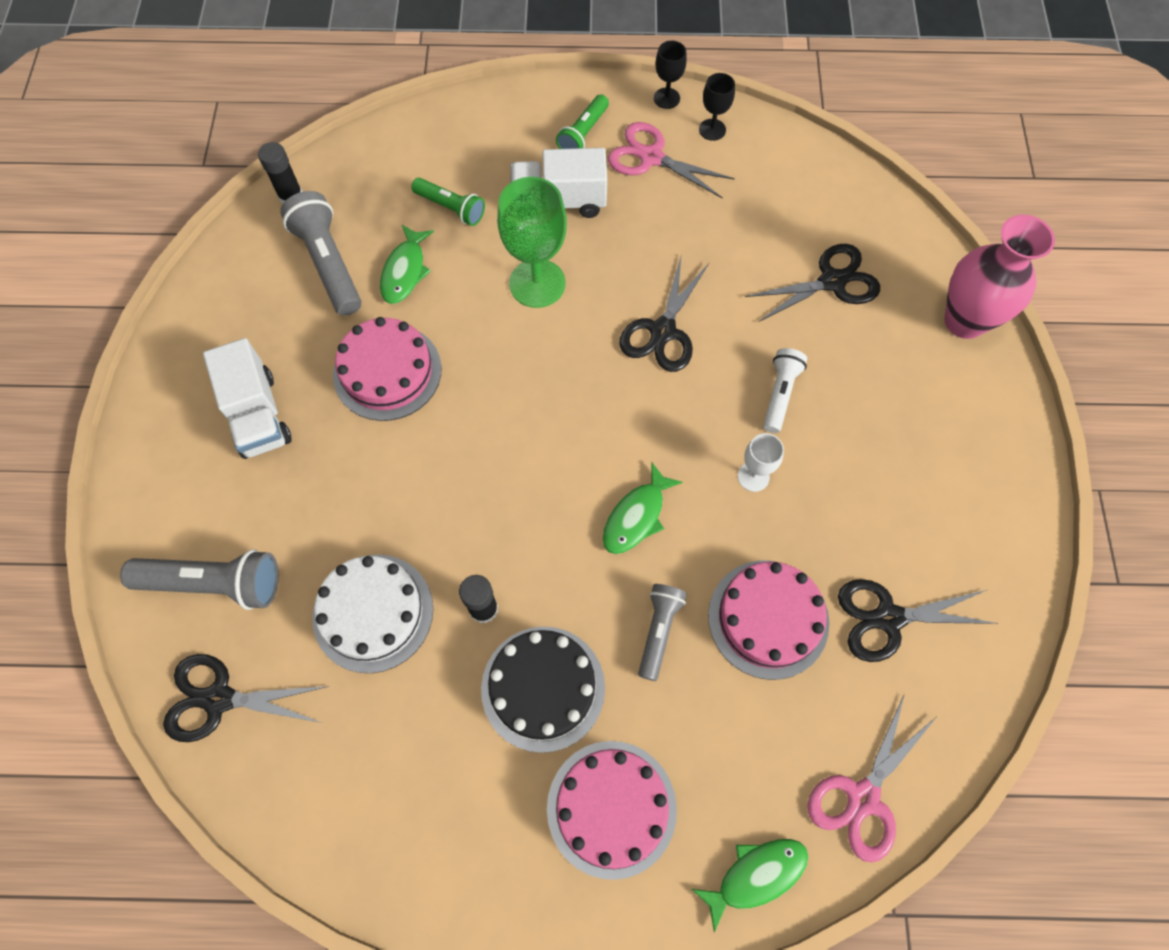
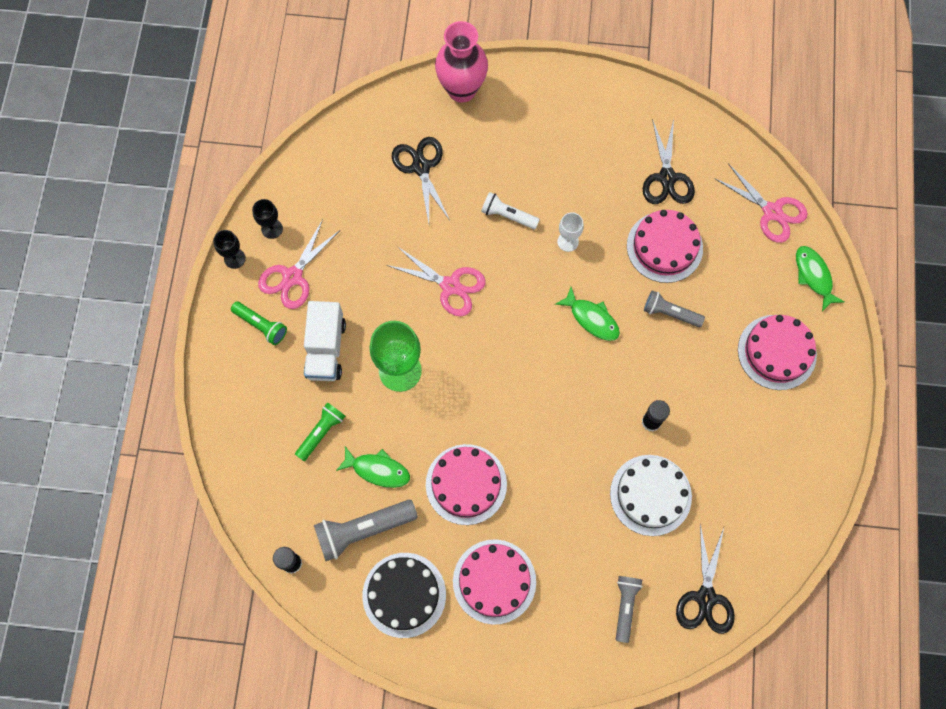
camera: 85 degrees left, 5 degrees up
(214, 583) = (625, 606): grey flashlight -> grey flashlight, size x0.62
(258, 415) = (494, 581): white truck -> pink cake
(543, 688) = (704, 387): black cake -> black cake (404, 595)
(663, 331) = (450, 286): black scissors -> pink scissors

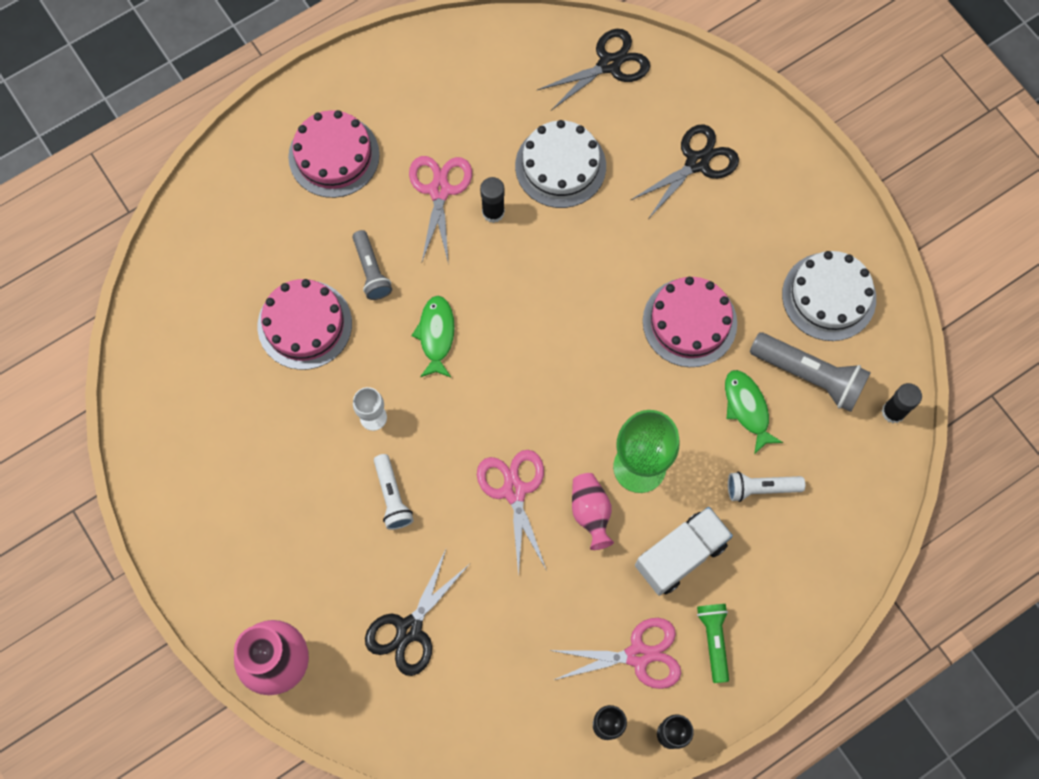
camera: 130 degrees left, 0 degrees up
(321, 432) = (760, 488): green flashlight -> white flashlight
(398, 319) = (590, 512): none -> pink vase
(404, 595) = (829, 296): black cake -> white cake
(494, 581) = (749, 233): pink cake -> none
(625, 606) = (673, 118): grey flashlight -> none
(667, 178) = (224, 376): black scissors -> black scissors (697, 162)
(772, 212) = (185, 255): pink scissors -> pink scissors (439, 190)
(814, 276) = (227, 175): green fish -> none

